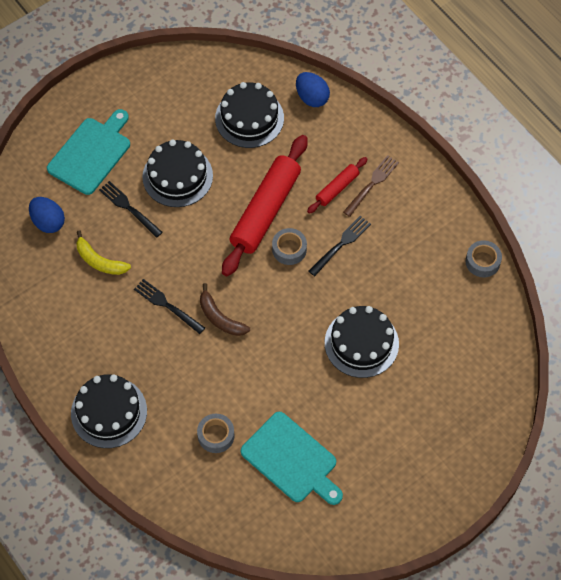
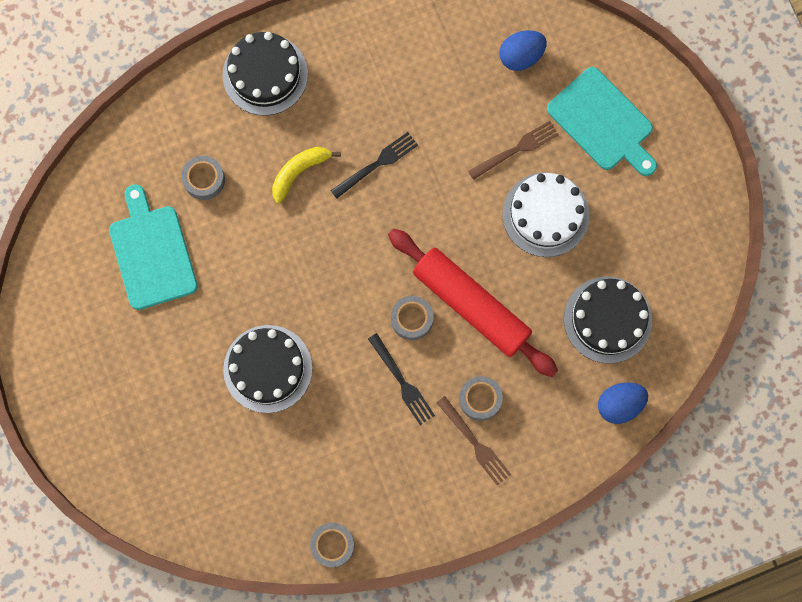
camera: 105 degrees right, 15 degrees up
(99, 261) = (454, 102): yellow banana -> yellow banana (299, 172)
(128, 208) = (516, 149): black fork -> brown fork
(177, 176) = (545, 214): black cake -> white cake
(220, 318) = (344, 218): brown banana -> none
(292, 460) = (152, 253): turquoise cutting board -> turquoise cutting board turned 105 degrees clockwise
(337, 188) = (480, 399): red rolling pin -> grey tape

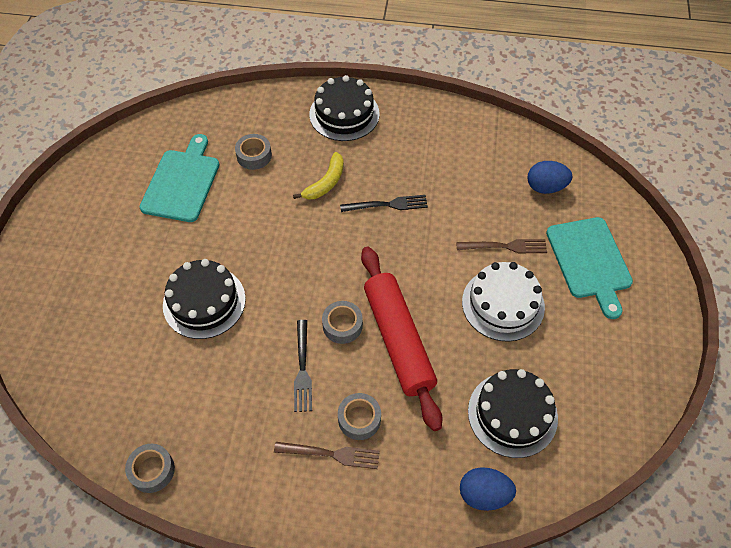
camera: 30 degrees right, 20 degrees down
(299, 172) = (325, 183): yellow banana -> yellow banana turned 135 degrees clockwise
(475, 443) = (331, 454): brown fork -> brown fork turned 75 degrees counterclockwise

